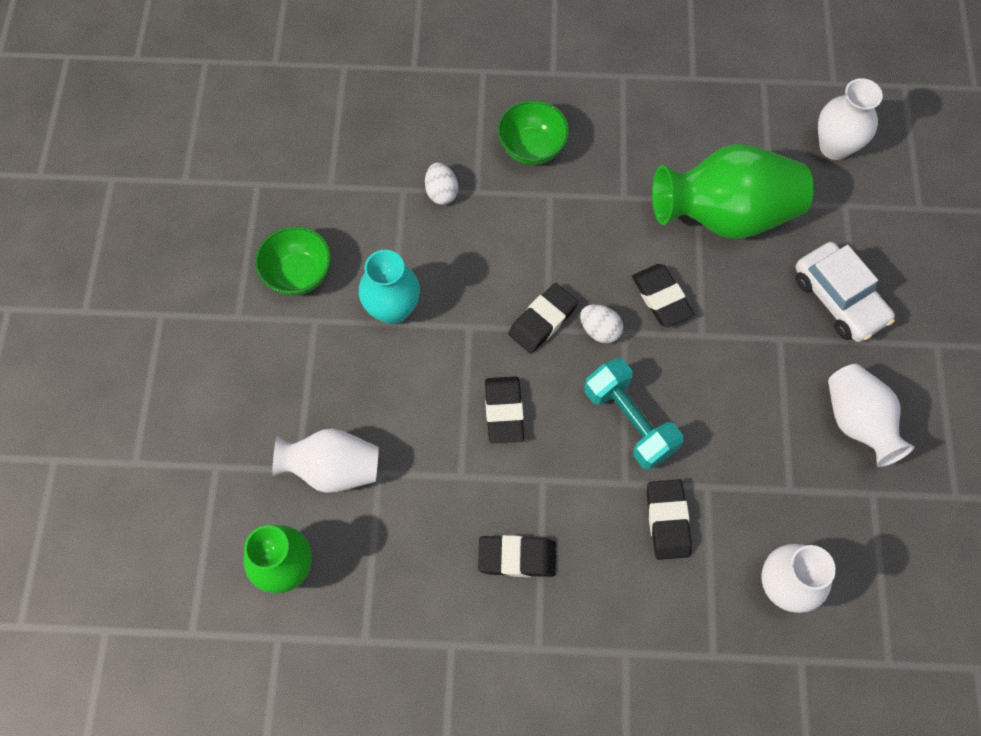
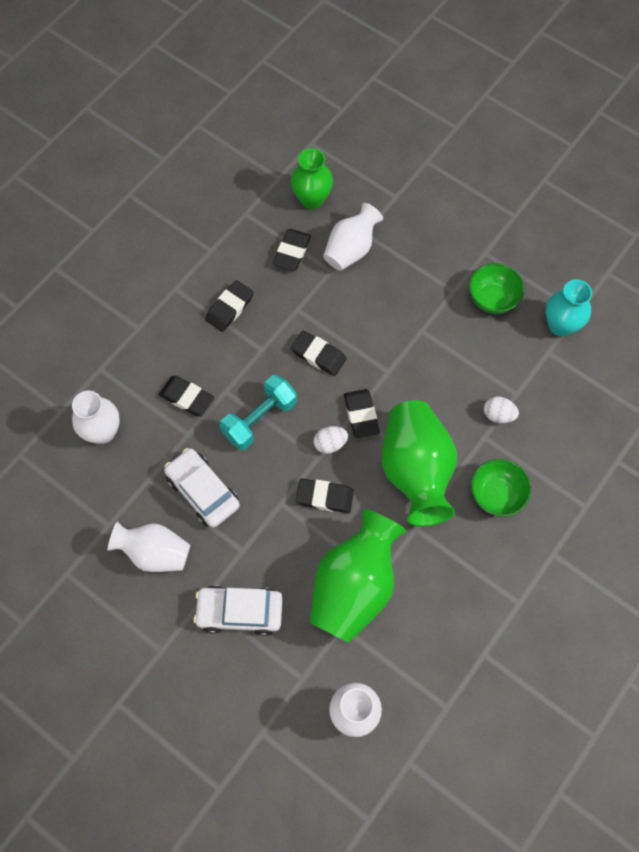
camera: 125 degrees right, 0 degrees up
(384, 538) = (292, 252): none -> black eraser
(393, 309) = (430, 336): turquoise vase -> turquoise vase (560, 325)
(564, 231) = (416, 471): none -> green vase
(629, 421) = (259, 419): turquoise dumbbell -> turquoise dumbbell turned 45 degrees counterclockwise
(755, 422) = (203, 491): none -> white car

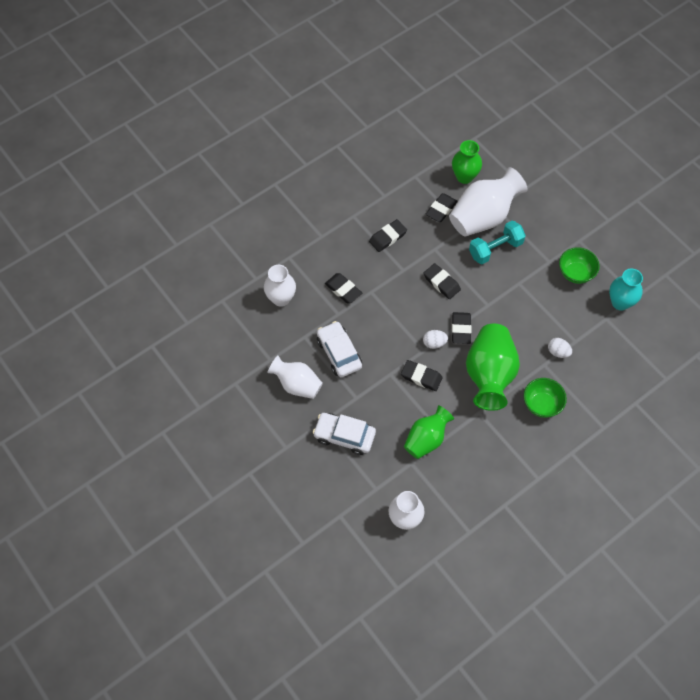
camera: 15 degrees right, 5 degrees down
(259, 419) = (389, 315): turquoise dumbbell -> turquoise dumbbell (495, 249)
(351, 249) = (483, 217): white vase -> white vase, size x1.59
(354, 586) = (426, 439): green vase -> green vase, size x0.63

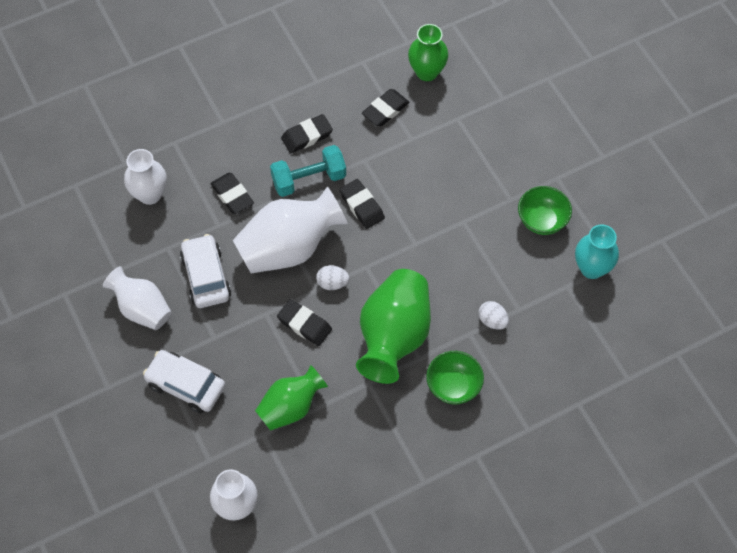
camera: 10 degrees right, 0 degrees up
(461, 329) = (372, 270): black eraser -> none
(483, 217) = (438, 128): white vase -> white vase (289, 248)
(495, 249) = (443, 172): turquoise dumbbell -> turquoise dumbbell (309, 179)

